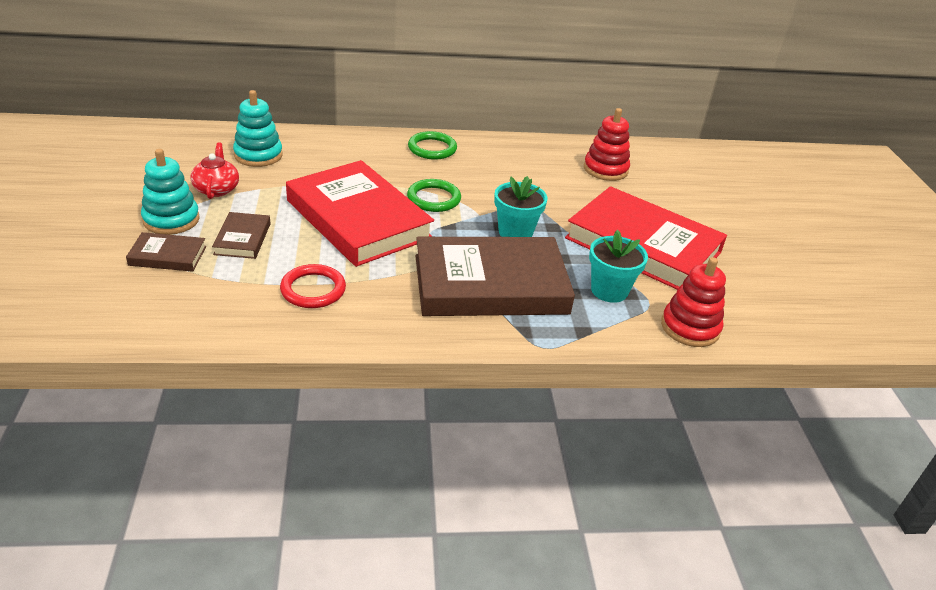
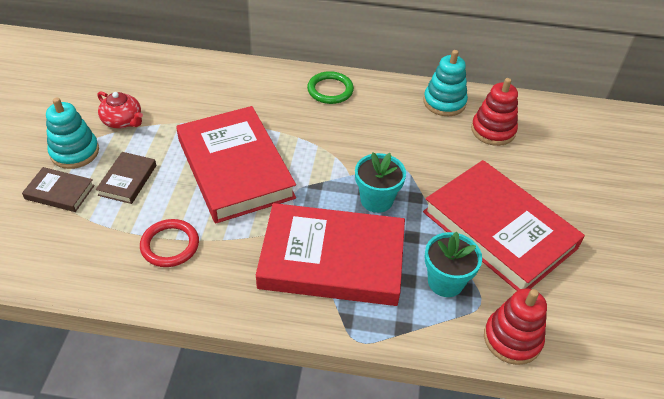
camera: 15 degrees right, 10 degrees up
(217, 189) = (123, 121): red teapot -> red teapot turned 120 degrees clockwise
(258, 155) = (170, 85): turquoise stacking toy -> turquoise stacking toy (444, 102)
(434, 198) = (312, 151): green ring -> none
(490, 284) = (332, 259): brown book -> red book

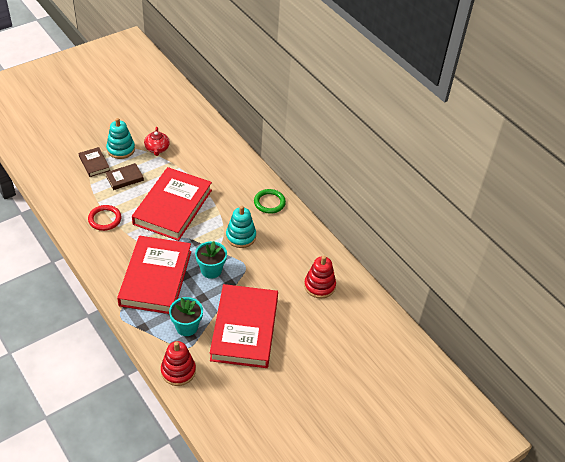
camera: 45 degrees right, 0 degrees up
(332, 259) = (155, 278): red book -> red book turned 45 degrees clockwise
(444, 102) = (318, 253): turquoise stacking toy -> turquoise stacking toy (241, 236)

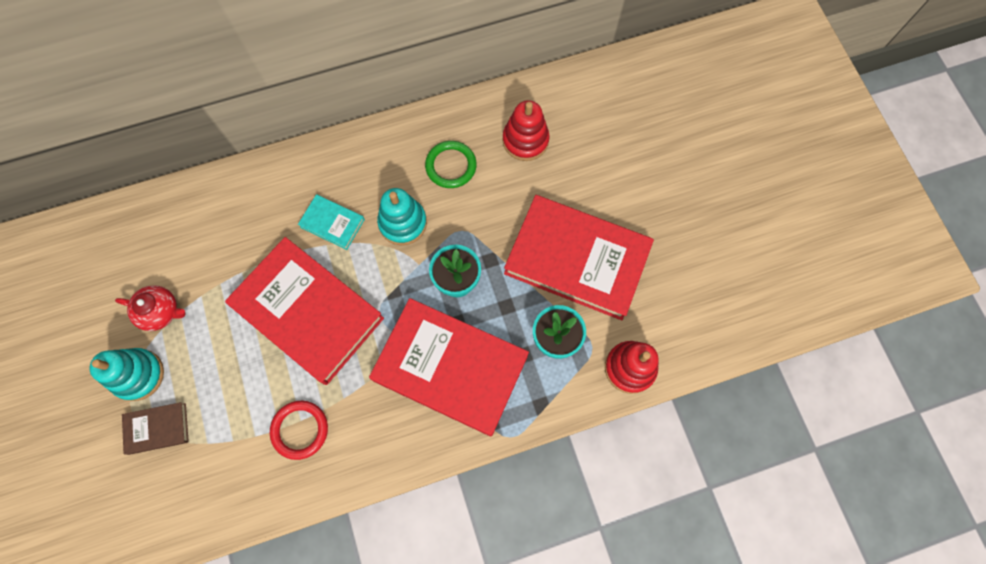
camera: 70 degrees left, 25 degrees up
(124, 178) = (213, 380): brown book -> none
(230, 205) = (332, 223): none -> turquoise book
(269, 202) = (346, 164): green ring -> green ring (451, 166)

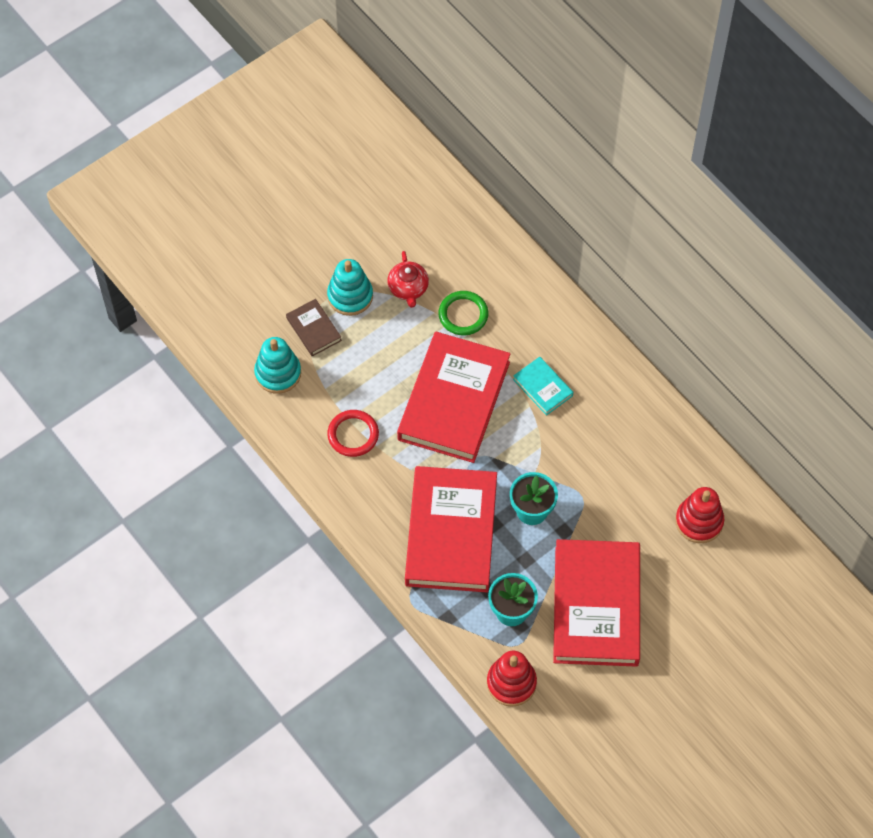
camera: 70 degrees right, 10 degrees down
(332, 223) = (543, 387): turquoise book -> turquoise book turned 45 degrees counterclockwise
(403, 223) = (568, 445): turquoise stacking toy -> turquoise stacking toy (278, 373)
(451, 166) = (642, 465): green ring -> green ring (463, 315)

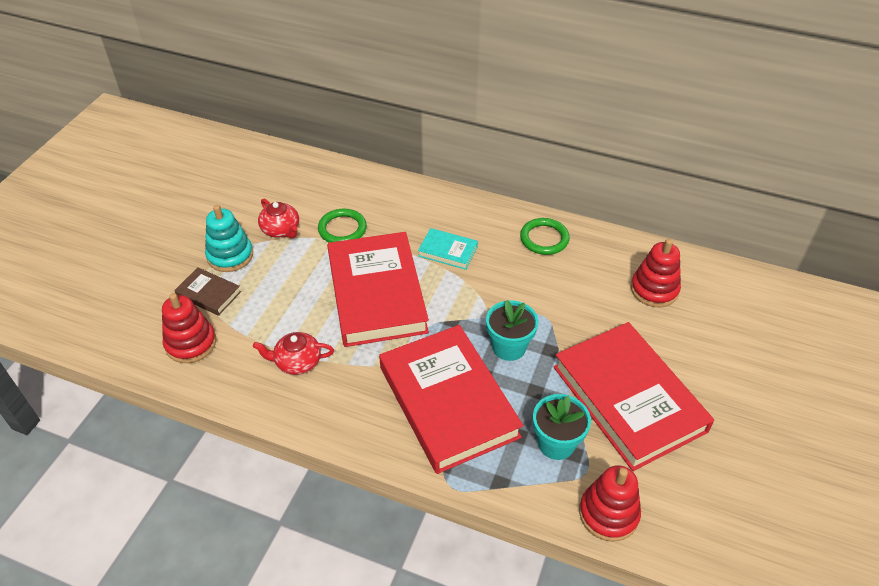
camera: 30 degrees left, 15 degrees down
(278, 373) = (191, 343): turquoise stacking toy -> red stacking toy
(353, 435) = (297, 362): red ring -> red teapot
(640, 418) = (544, 238): none -> green ring

